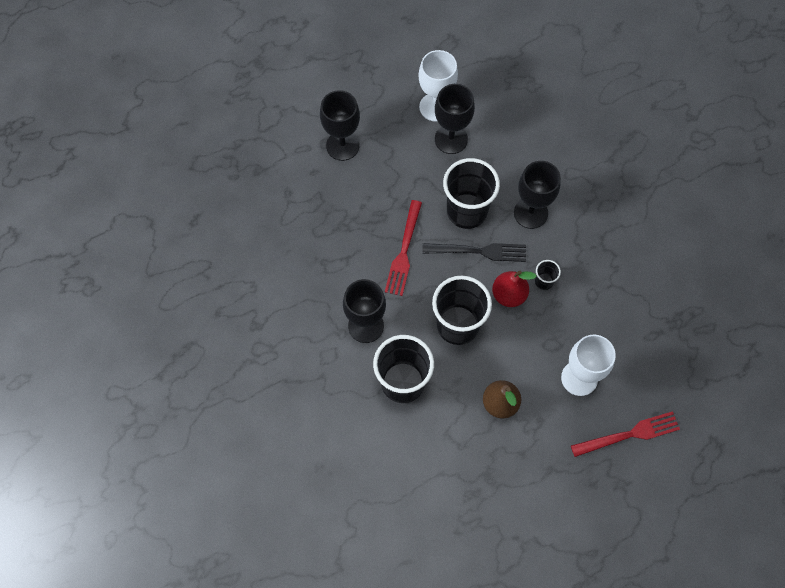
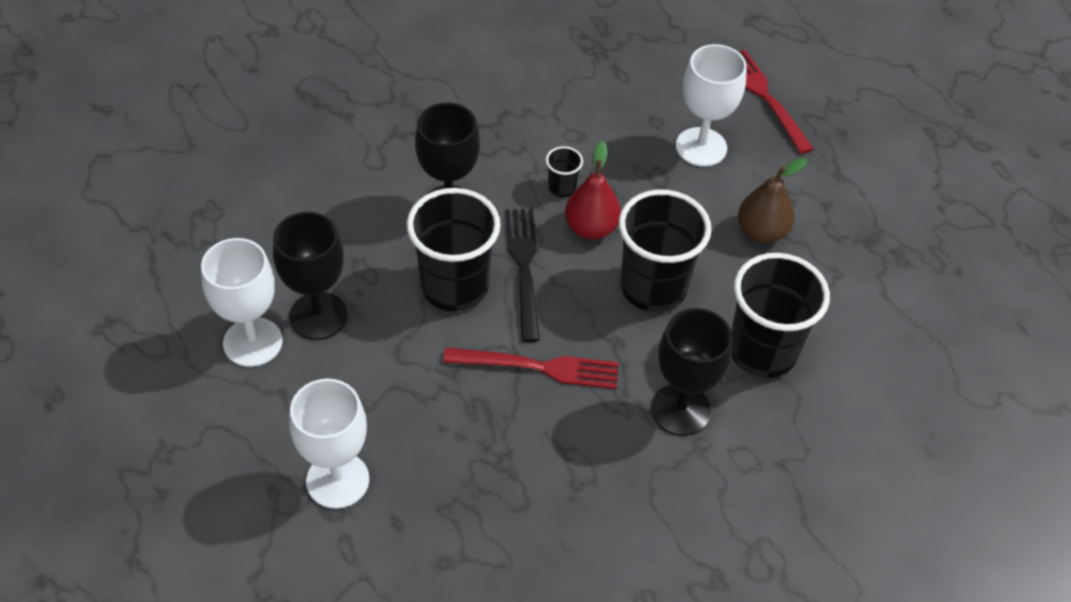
camera: 100 degrees left, 15 degrees down
(342, 146) = (337, 480): black goblet -> white goblet

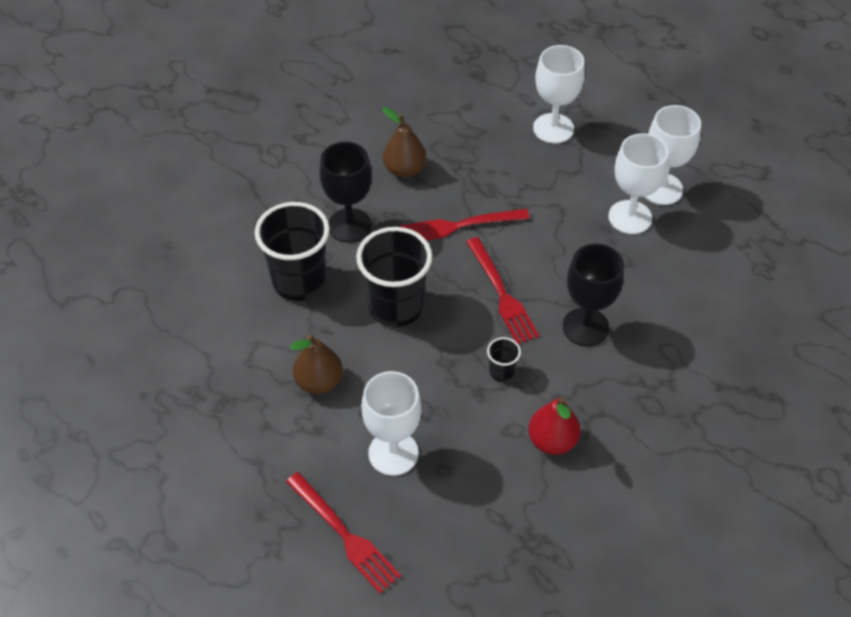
camera: 165 degrees right, 0 degrees up
(318, 316) = (630, 217): black goblet -> white goblet
(454, 287) = (546, 264): black cup -> none
(523, 267) = (502, 294): black fork -> red fork
(580, 475) = (404, 169): none -> brown pear
(591, 228) = (463, 342): red pear -> red pear (552, 441)

